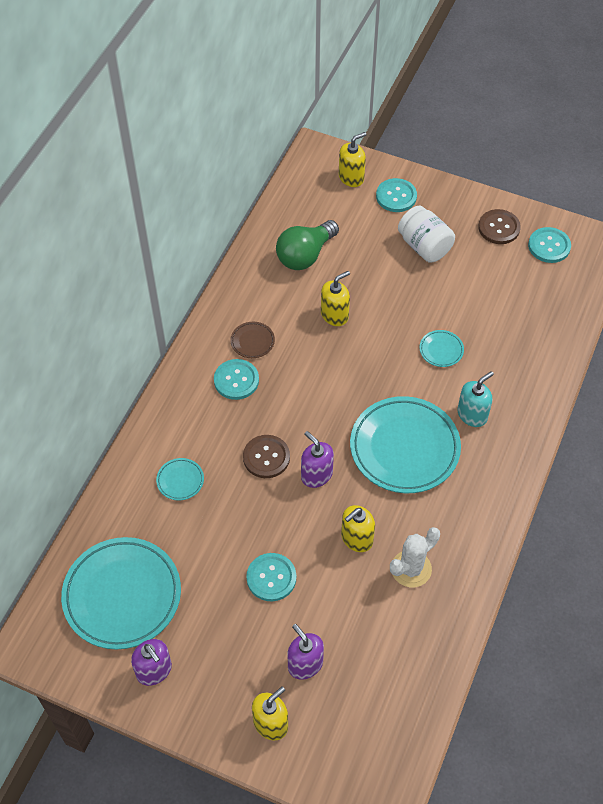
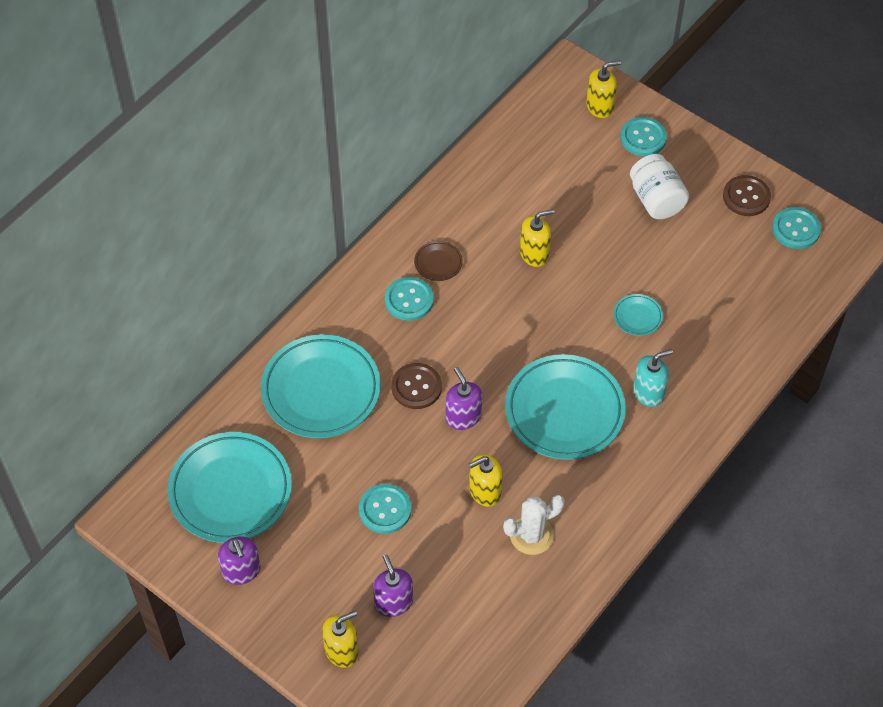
camera: 15 degrees right, 0 degrees up
(180, 480) = (321, 390): turquoise plate -> turquoise plate, size x2.35
(305, 255) = (523, 182): green light bulb -> none

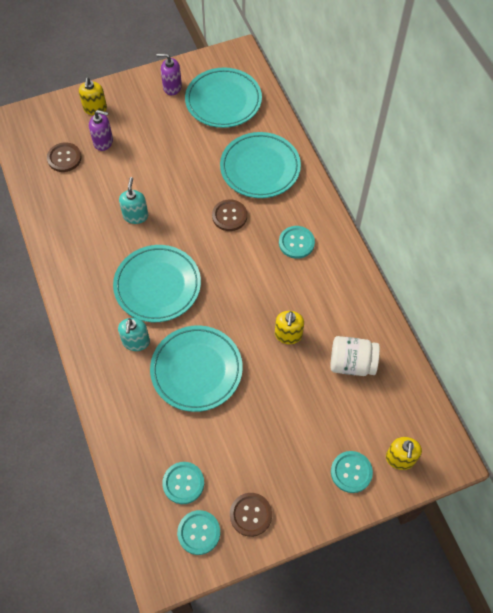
camera: 120 degrees right, 5 degrees up
(385, 509) = (160, 163): turquoise button -> turquoise button (183, 483)
(438, 263) = (315, 273): brown plate -> none
(452, 635) = (64, 158): none -> brown button
(463, 417) = (192, 229): purple soap dispenser -> none
(484, 491) = (135, 215): yellow soap dispenser -> turquoise soap dispenser
(531, 535) = (91, 224): white cactus -> none
(637, 317) = (196, 370): turquoise plate -> turquoise plate, size x2.35
(656, 200) = (286, 444): white jar -> white jar (352, 363)

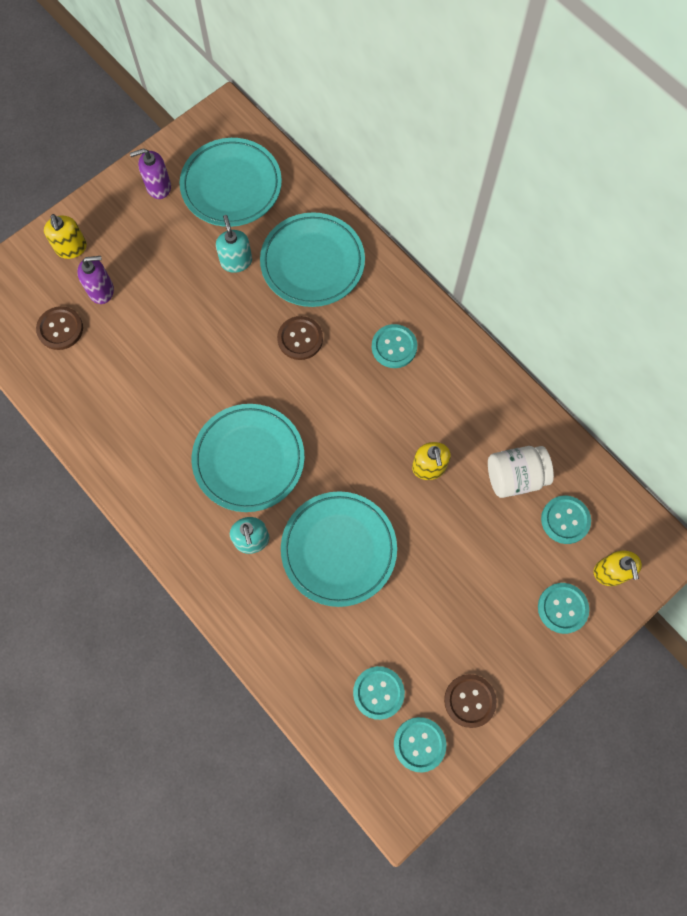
camera: 20 degrees left, 10 degrees up
(135, 215) = (184, 377): turquoise soap dispenser -> turquoise soap dispenser (236, 261)
(379, 408) = (565, 520): none -> turquoise button

